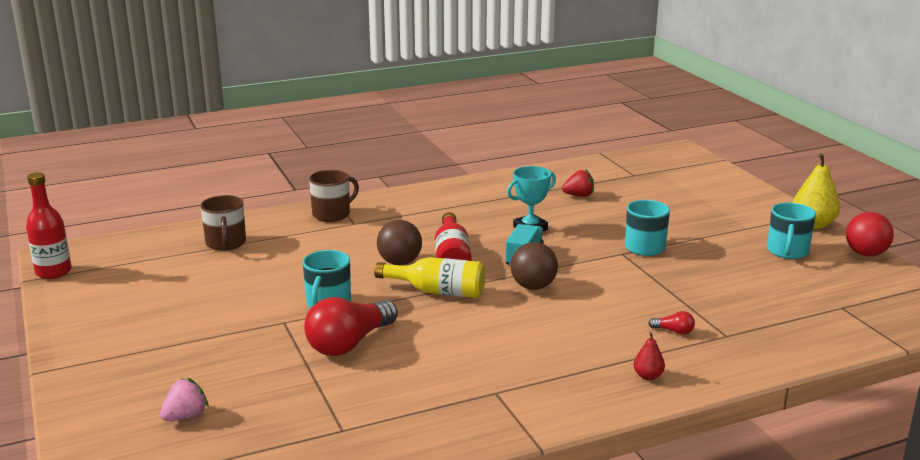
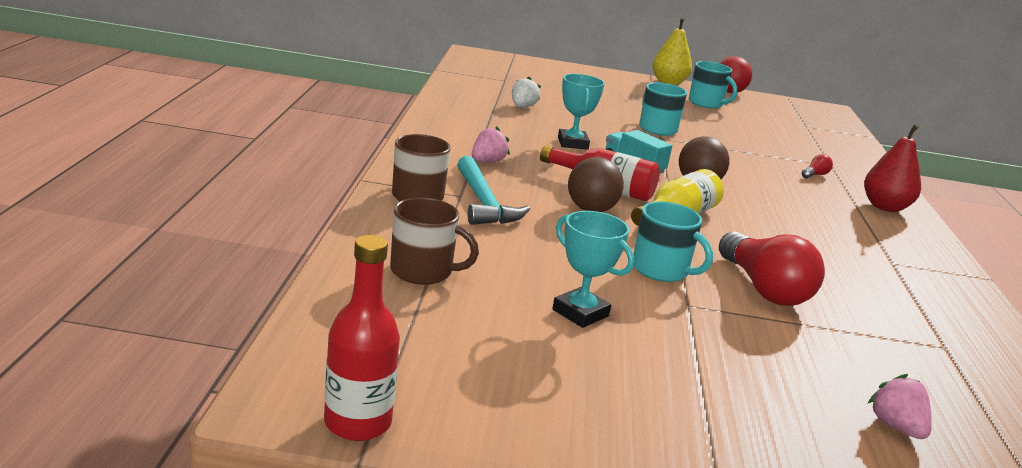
camera: 65 degrees left, 0 degrees up
(227, 293) = (580, 313): none -> turquoise trophy
(353, 232) = (483, 202): none -> turquoise hammer
(431, 215) = (487, 161): none -> pink strawberry
(579, 195) = (522, 107): red strawberry -> white strawberry
(648, 376) = (885, 207): red pear -> red pear, size x1.93

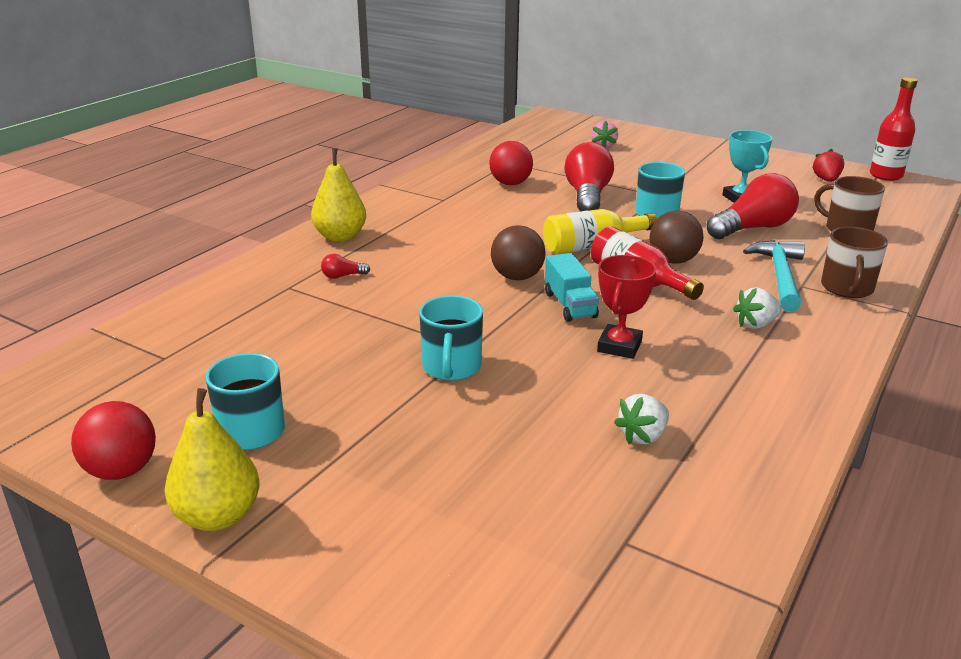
camera: 150 degrees left, 5 degrees up
(469, 385) = (826, 180): none -> red strawberry
(487, 161) = (755, 324): pink strawberry -> white strawberry
(537, 259) = (753, 228): none -> red light bulb
(572, 143) = (619, 346): turquoise trophy -> red trophy
(874, 300) = (510, 183): none -> red ball
(885, 207) = (340, 237): red pear -> yellow pear

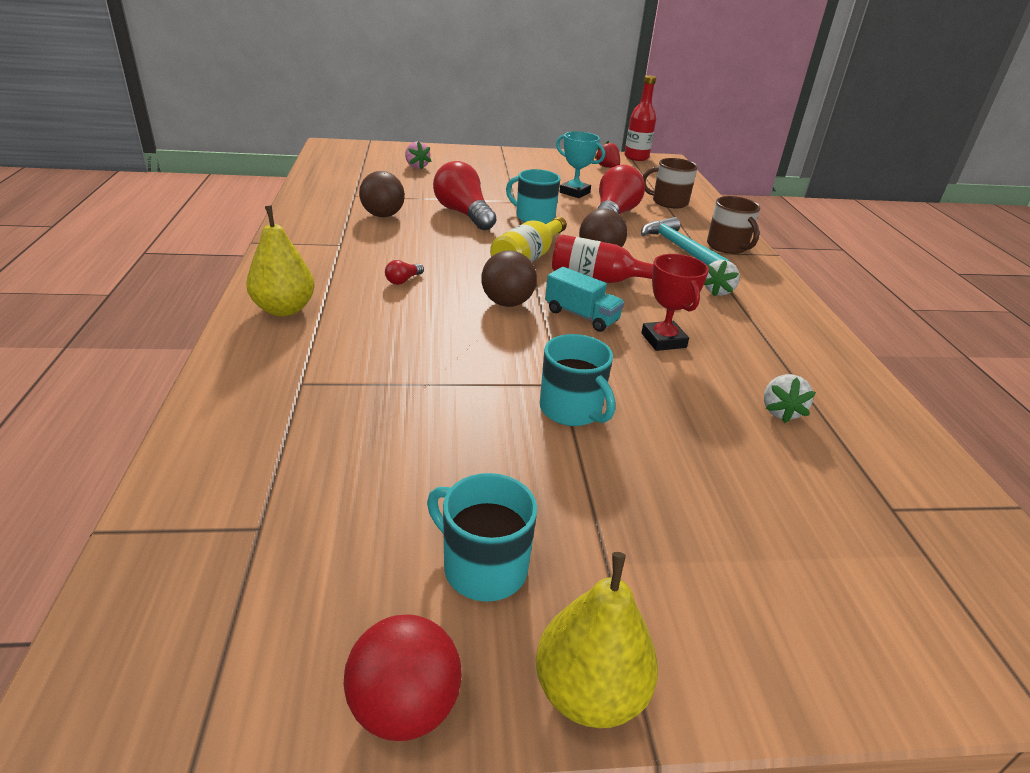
camera: 40 degrees left, 5 degrees up
(343, 276) = (344, 352): red light bulb -> red light bulb (403, 280)
(510, 183) = (383, 215): red ball -> brown ball

